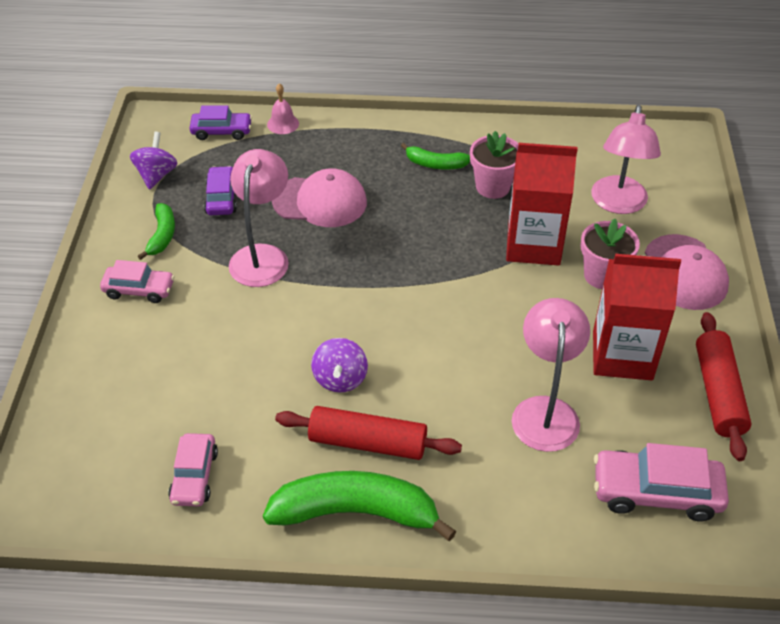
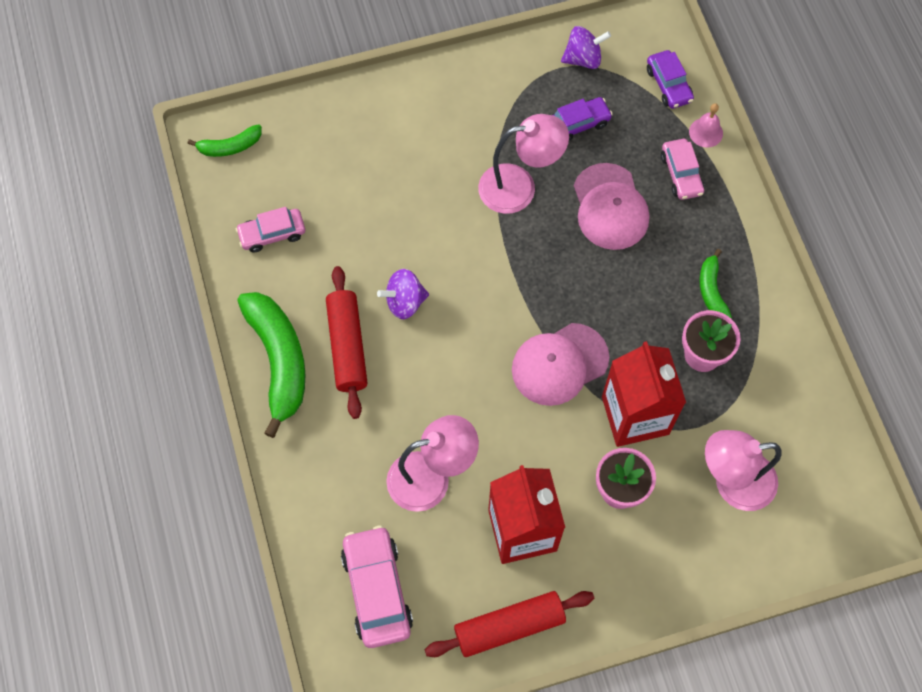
camera: 70 degrees right, 20 degrees up
(139, 290) = (440, 110): pink car -> pink car (681, 174)
(162, 236) = (510, 98): green banana -> green banana (230, 146)
(685, 272) = (657, 569): pink cap -> pink cap (559, 364)

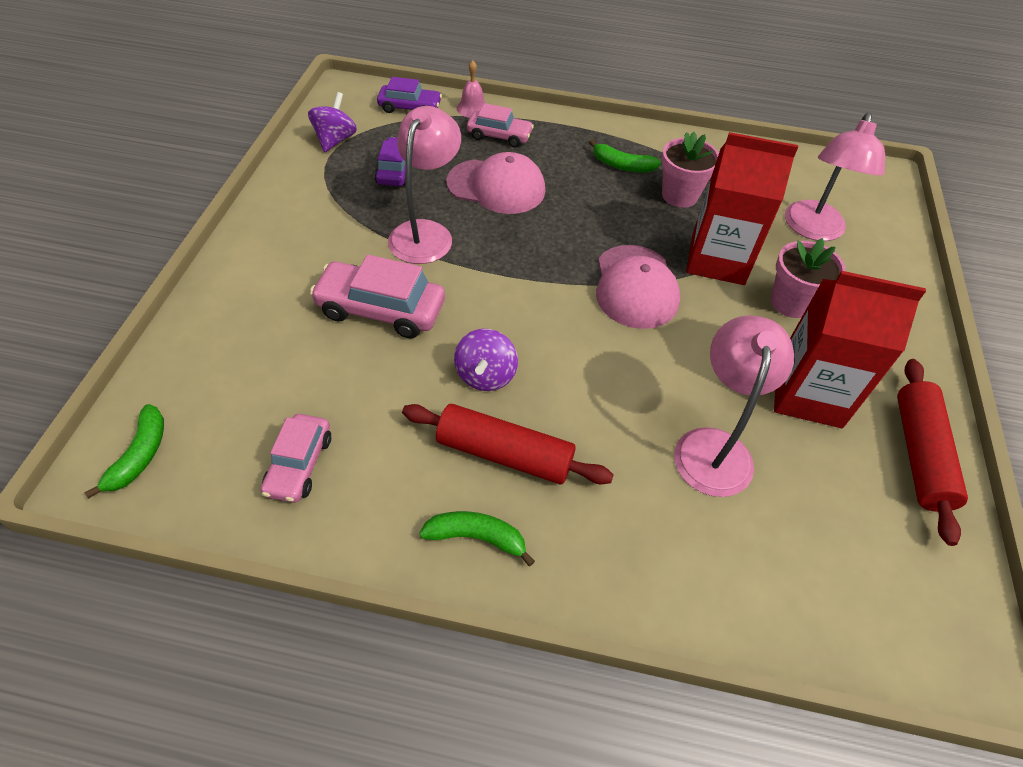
camera: 65 degrees left, 15 degrees down
(279, 361) = (476, 537): green banana -> green banana, size x0.52
(377, 590) = (840, 567): pink car -> pink car (381, 309)

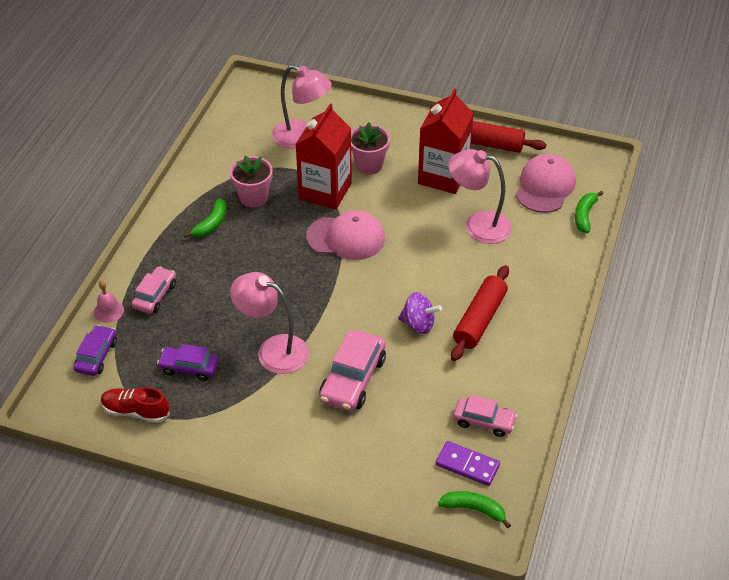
camera: 80 degrees left, 5 degrees down
(220, 445) = (467, 465): none -> purple domino
(335, 140) = (136, 411): purple spinning top -> red shoe
(476, 537) = (535, 336): green banana -> green banana (584, 215)
(496, 187) = (224, 303): pink cap -> pink cap (545, 186)

